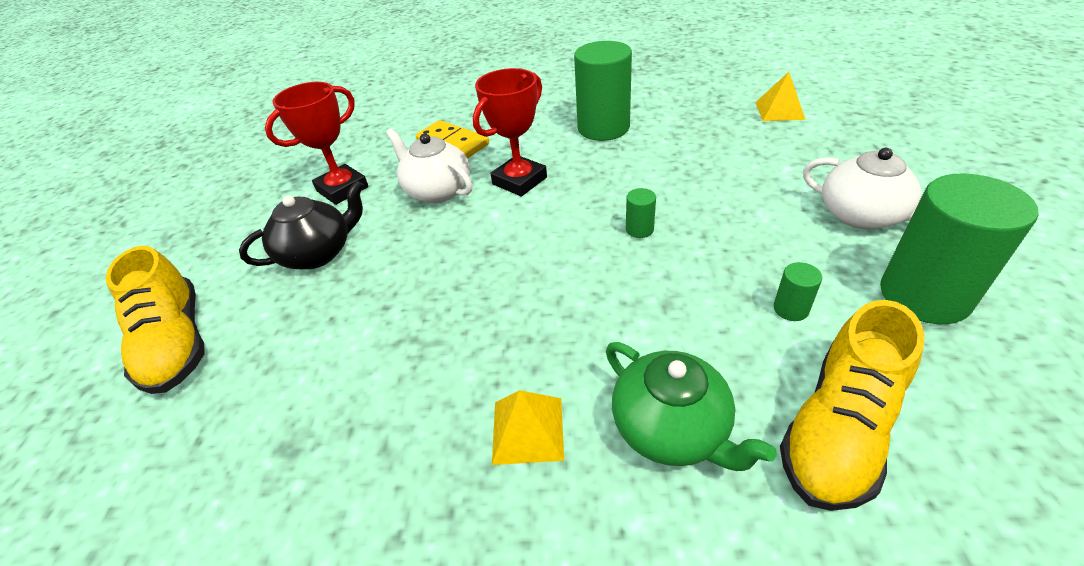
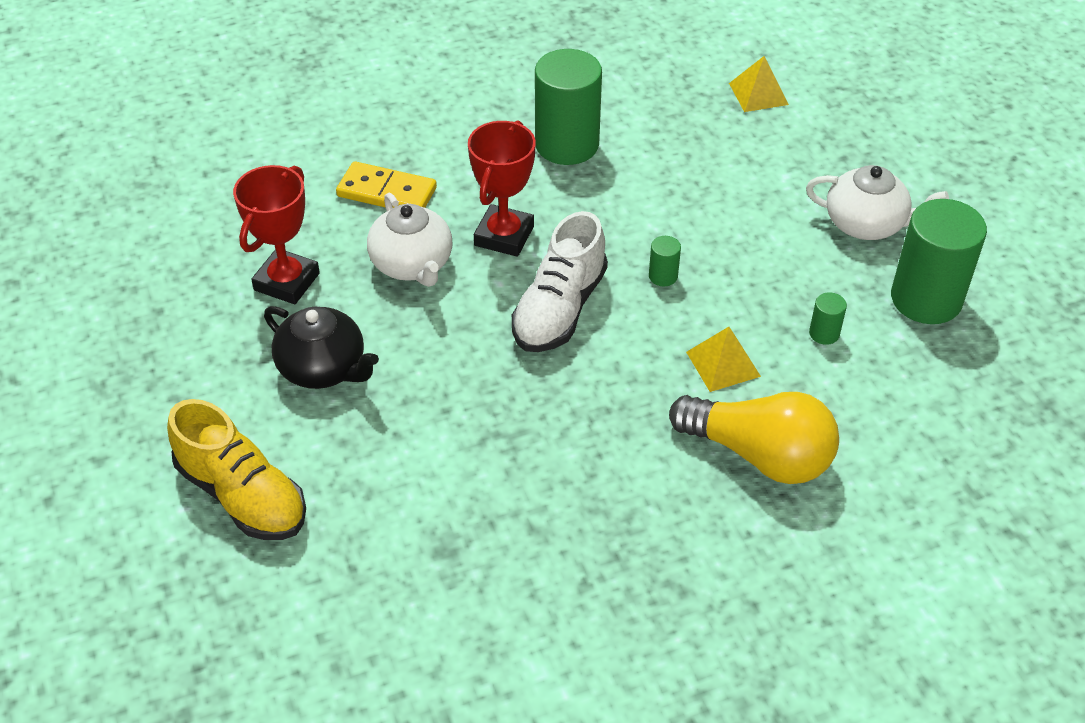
camera: 25 degrees left, 5 degrees up
(318, 253) = (323, 368): black teapot -> black teapot turned 90 degrees clockwise
(437, 191) = (412, 264): white teapot -> white teapot turned 135 degrees counterclockwise
(528, 430) = (646, 484): yellow pyramid -> yellow pyramid (723, 364)
(533, 241) = (559, 309): none -> white shoe
(671, 428) = (759, 455): green teapot -> yellow light bulb
(839, 429) = (879, 424): yellow shoe -> none

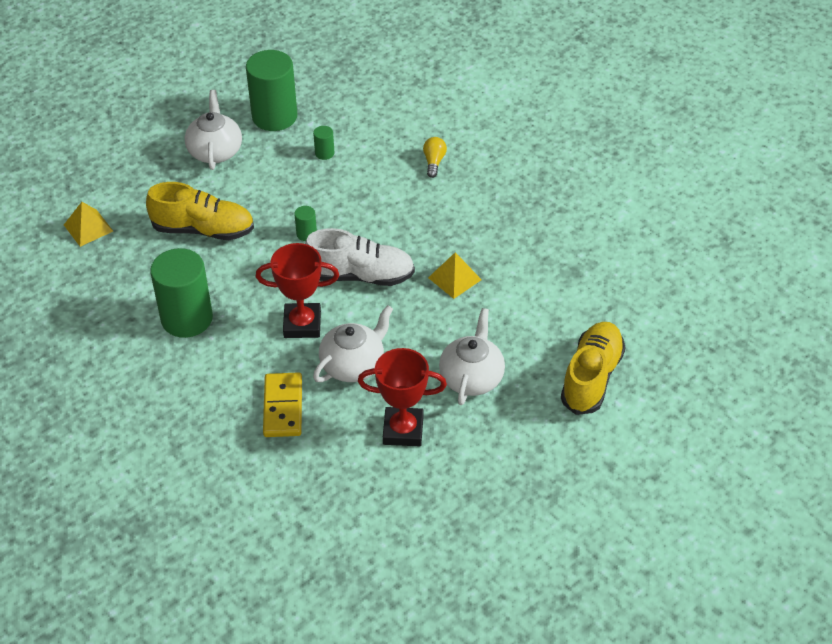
camera: 110 degrees left, 0 degrees up
(323, 368) = (472, 378): black teapot -> white teapot
(713, 185) = (203, 230): none -> yellow shoe
(723, 364) = (371, 190): yellow pyramid -> yellow pyramid (454, 278)
(759, 455) = (434, 162): yellow light bulb -> yellow light bulb, size x0.44

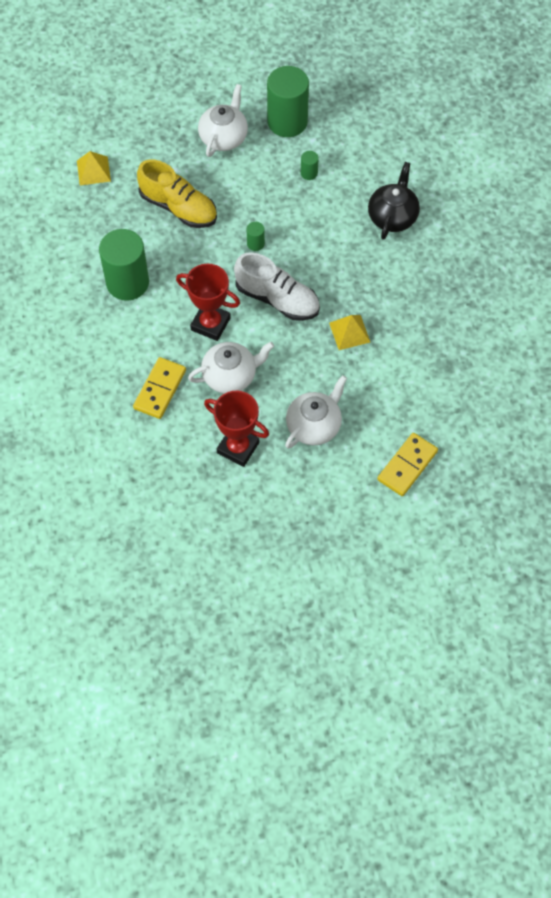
camera: 25 degrees right, 15 degrees up
(434, 162) = (392, 216): yellow light bulb -> black teapot
(591, 377) = (407, 466): yellow shoe -> yellow domino

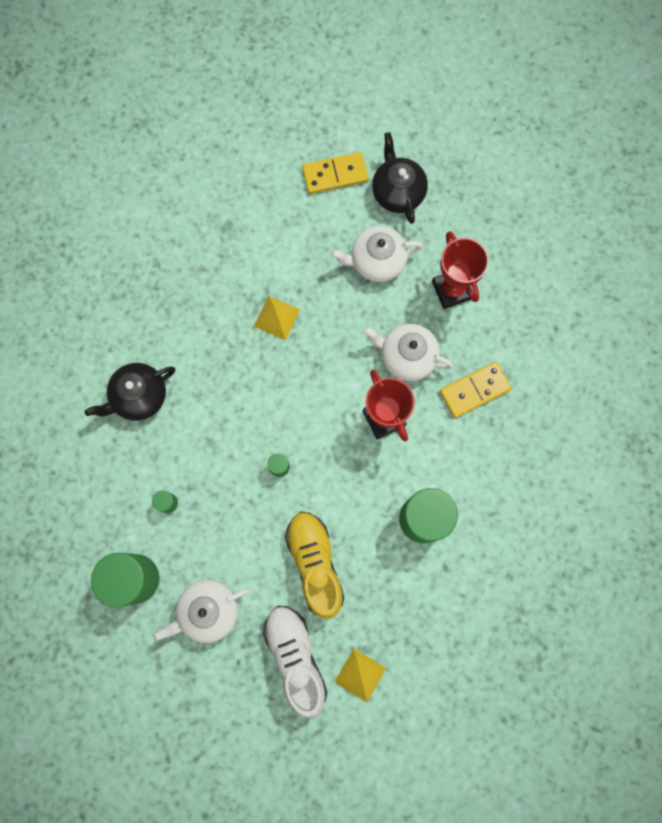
camera: 140 degrees left, 15 degrees up
(277, 299) = (308, 396): white shoe -> white shoe (295, 657)
(346, 490) = (397, 192): none -> black teapot

